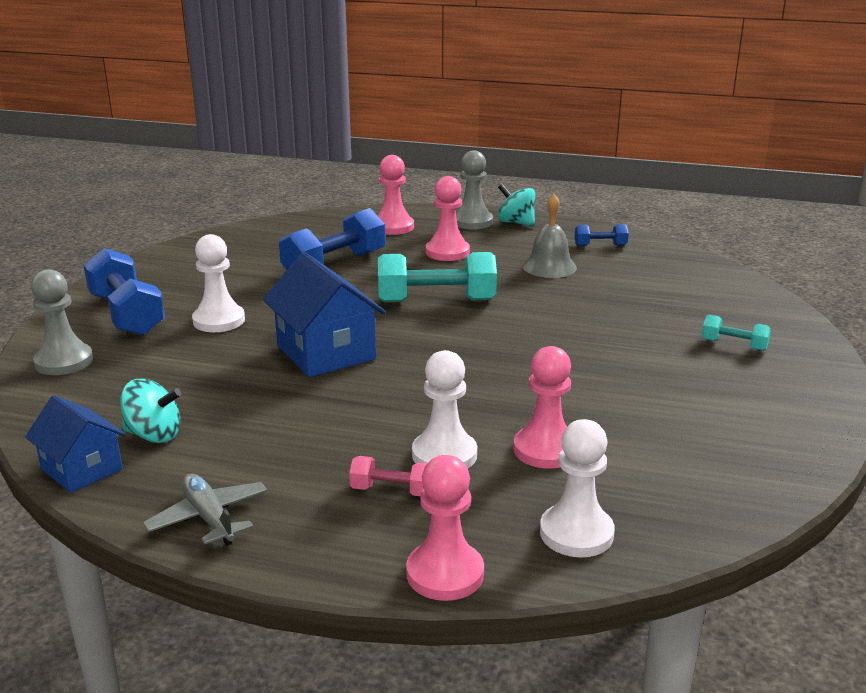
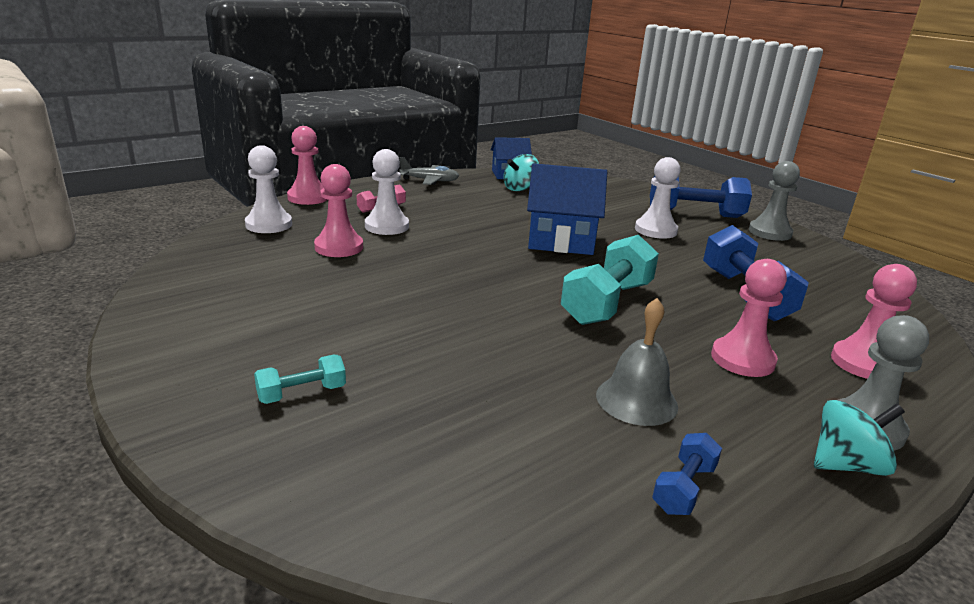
camera: 125 degrees right, 0 degrees up
(64, 361) = (636, 191): grey pawn -> grey pawn (769, 232)

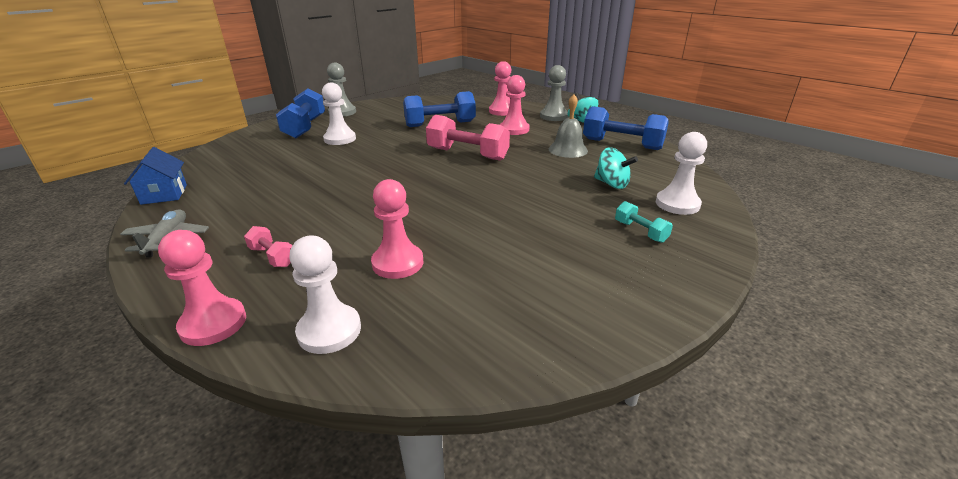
camera: 95 degrees left, 5 degrees up
(387, 226) = (334, 245): white pawn -> white pawn (677, 204)
(520, 188) = (219, 187): turquoise spinning top -> turquoise spinning top (611, 184)
(560, 240) = (364, 167): blue house -> none
(607, 303) = (467, 154): turquoise dumbbell -> pink dumbbell
(684, 488) = (622, 144): blue dumbbell -> blue dumbbell, size x2.02

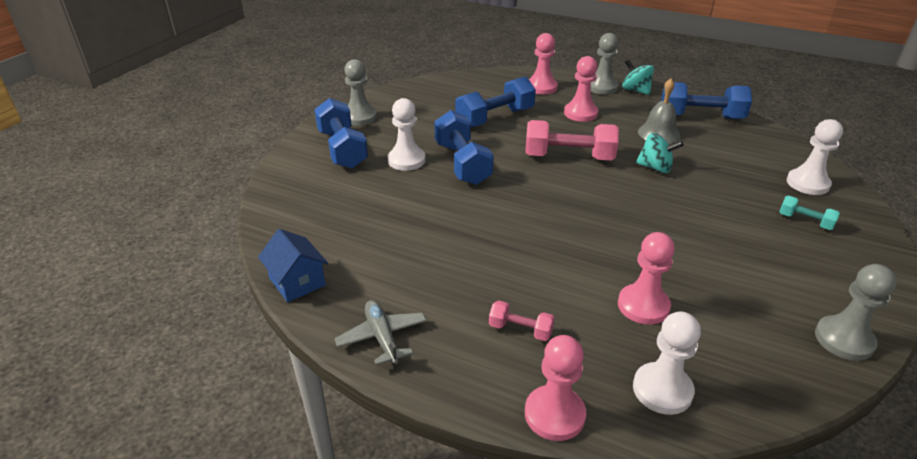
camera: 20 degrees left, 5 degrees up
(378, 146) = (462, 163): none -> blue dumbbell
(569, 337) = (844, 340): none -> grey pawn
(611, 184) = (736, 170): turquoise spinning top -> turquoise spinning top (655, 168)

